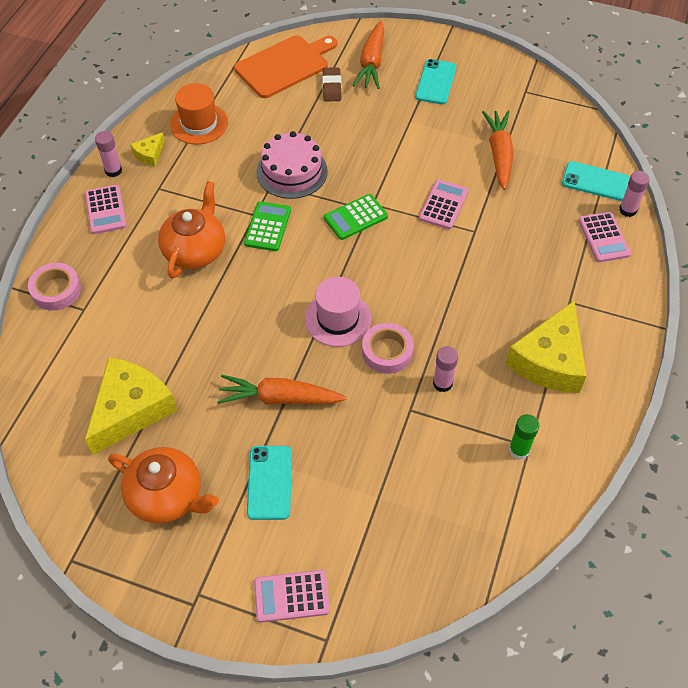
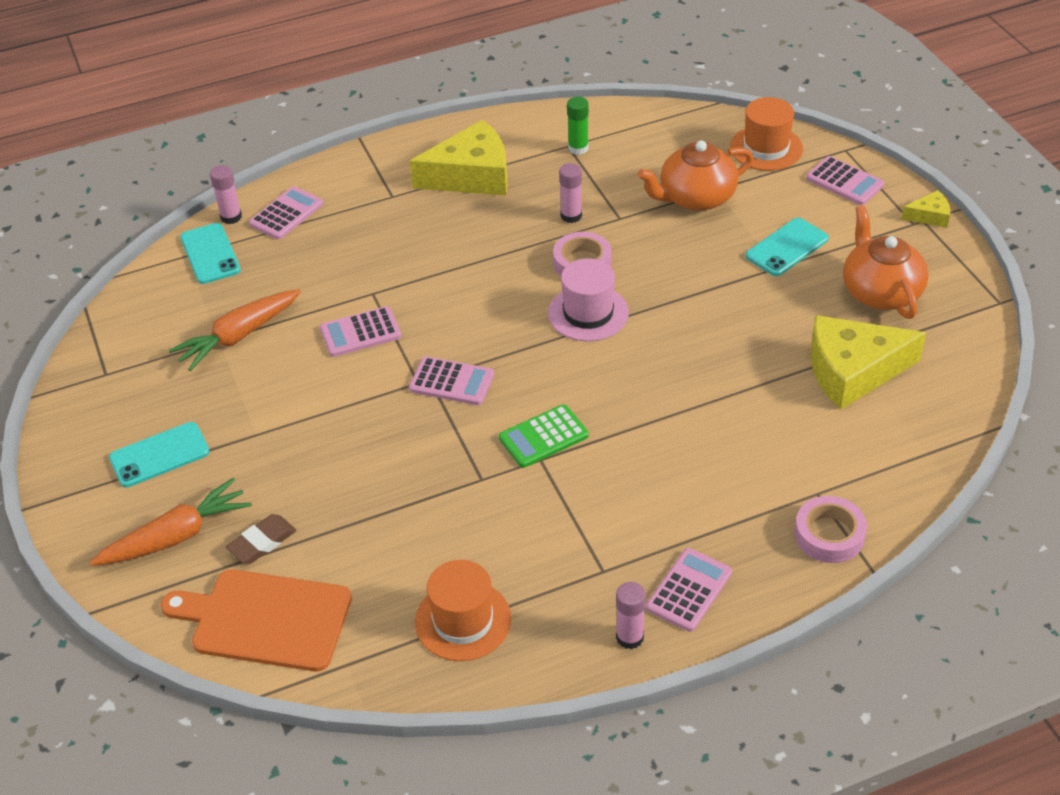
camera: 130 degrees left, 10 degrees down
(149, 154) = (565, 625): yellow cheese -> yellow cheese (929, 216)
(195, 250) = (642, 468): orange teapot -> orange teapot (695, 197)
(279, 398) = (713, 293): orange carrot -> none
(292, 171) = (444, 475): pink cake -> none
(355, 217) = (451, 382): green calculator -> pink calculator
(389, 581) = (766, 148): none -> orange hat

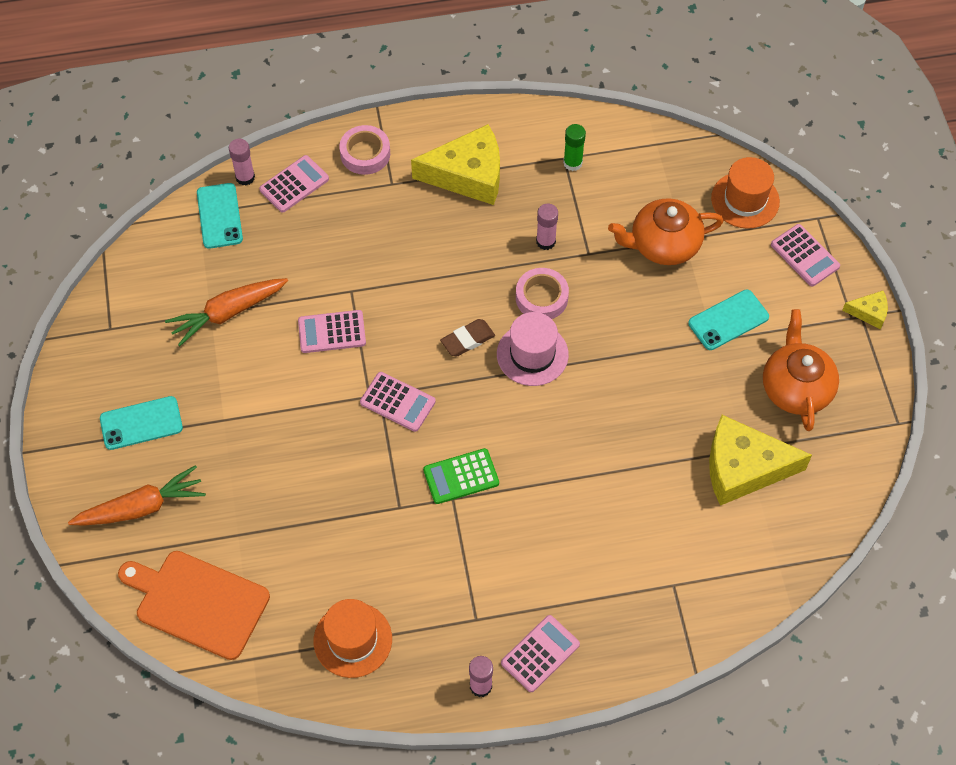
camera: 10 degrees right, 15 degrees up
(262, 542) = (209, 529): brown eraser -> brown eraser (467, 340)
(829, 535) = (670, 628): pink tape -> pink tape (365, 154)

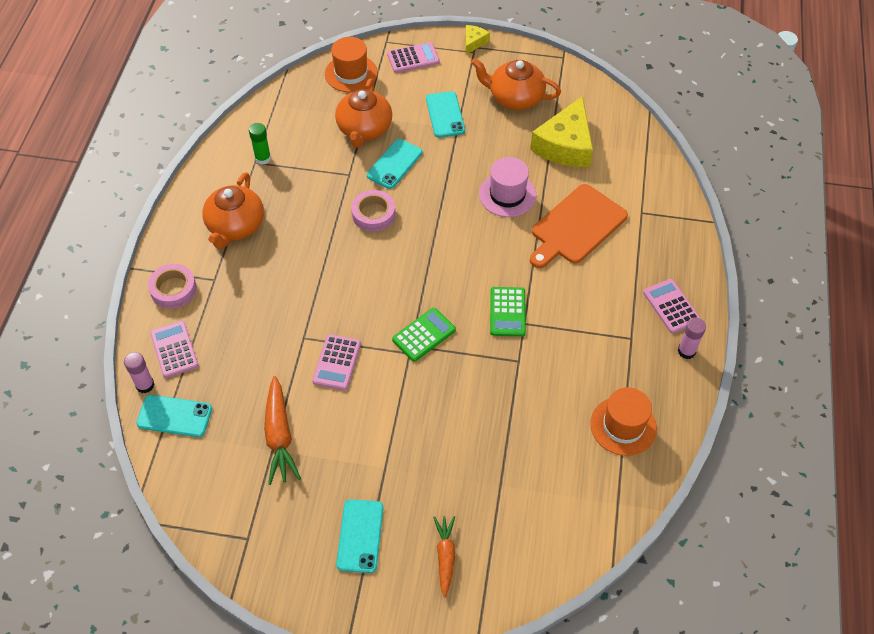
camera: 70 degrees left, 5 degrees down
(142, 507) = (445, 556): orange carrot -> orange carrot, size x0.65
(198, 602) = (553, 533): orange cutting board -> orange cutting board (576, 226)
(397, 402) = (424, 335): pink calculator -> green calculator
(467, 340) = (388, 272): brown eraser -> none
(468, 175) = (235, 226): yellow cheese -> orange teapot
(532, 354) = (420, 235): pink hat -> pink hat (507, 194)
(545, 241) = (325, 196): pink glue stick -> none
(625, 293) = (394, 164): none -> turquoise phone

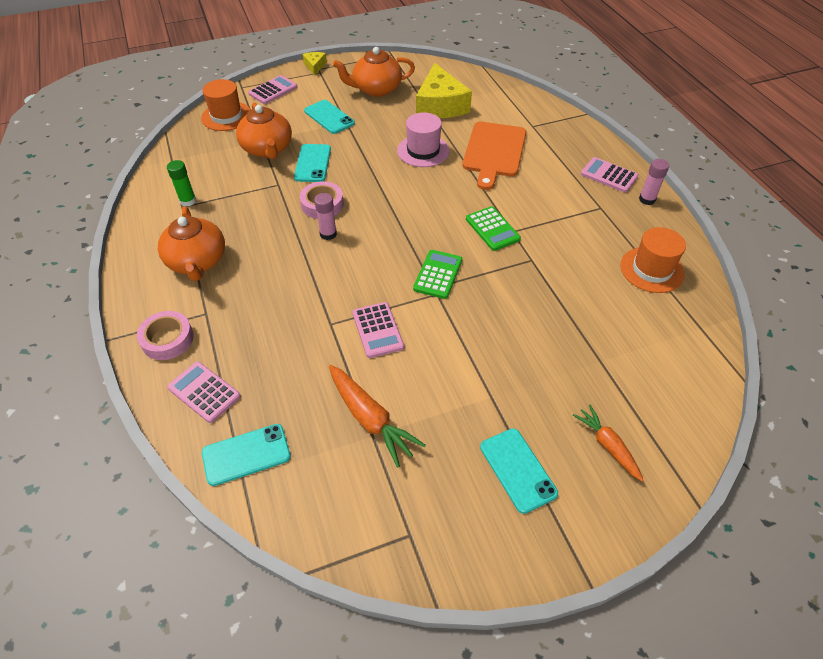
camera: 30 degrees left, 5 degrees down
(145, 385) = (193, 440): pink glue stick -> pink glue stick (328, 234)

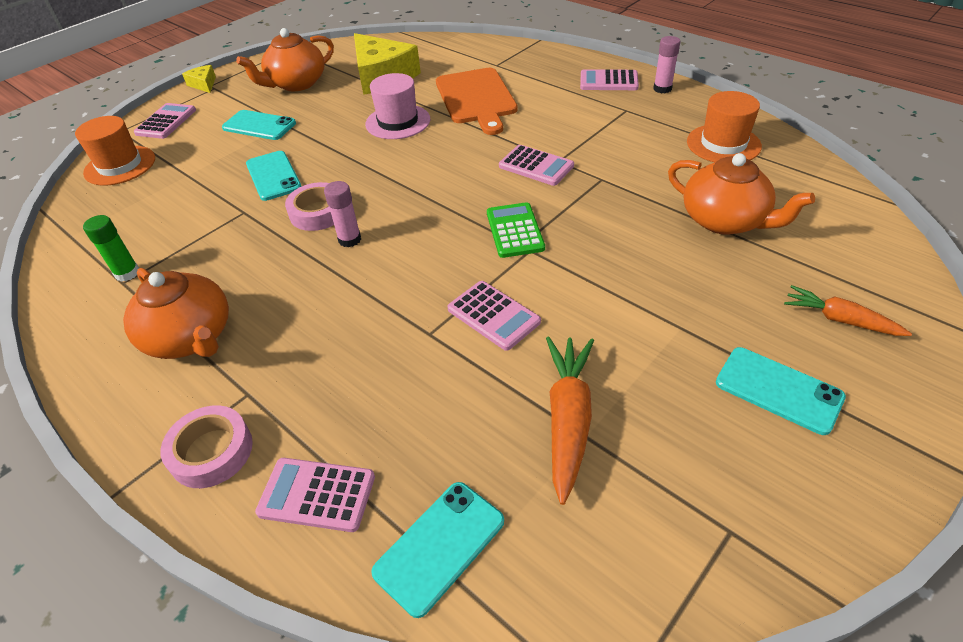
camera: 25 degrees left, 5 degrees down
(267, 149) = (202, 181): orange teapot -> orange teapot (725, 220)
(371, 419) = (568, 418): orange carrot -> orange carrot turned 105 degrees counterclockwise
(492, 229) = (536, 166): green calculator -> pink calculator

